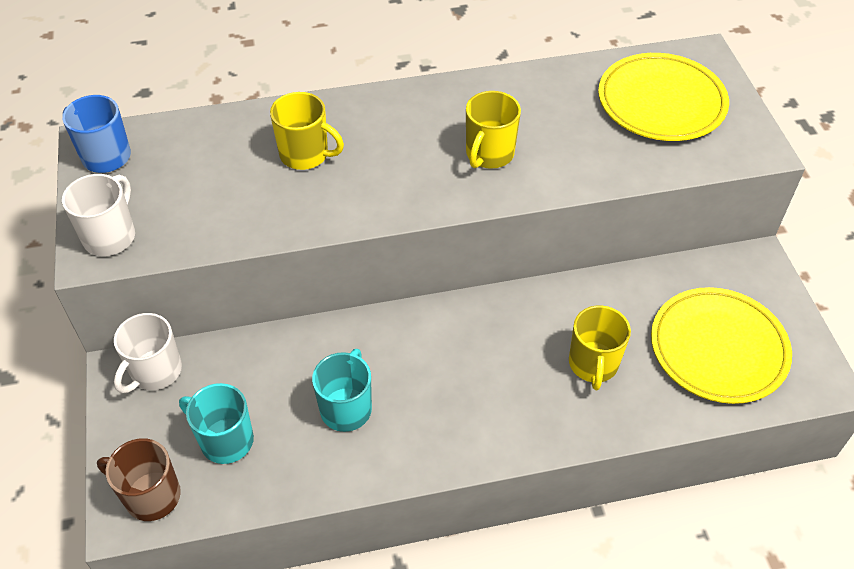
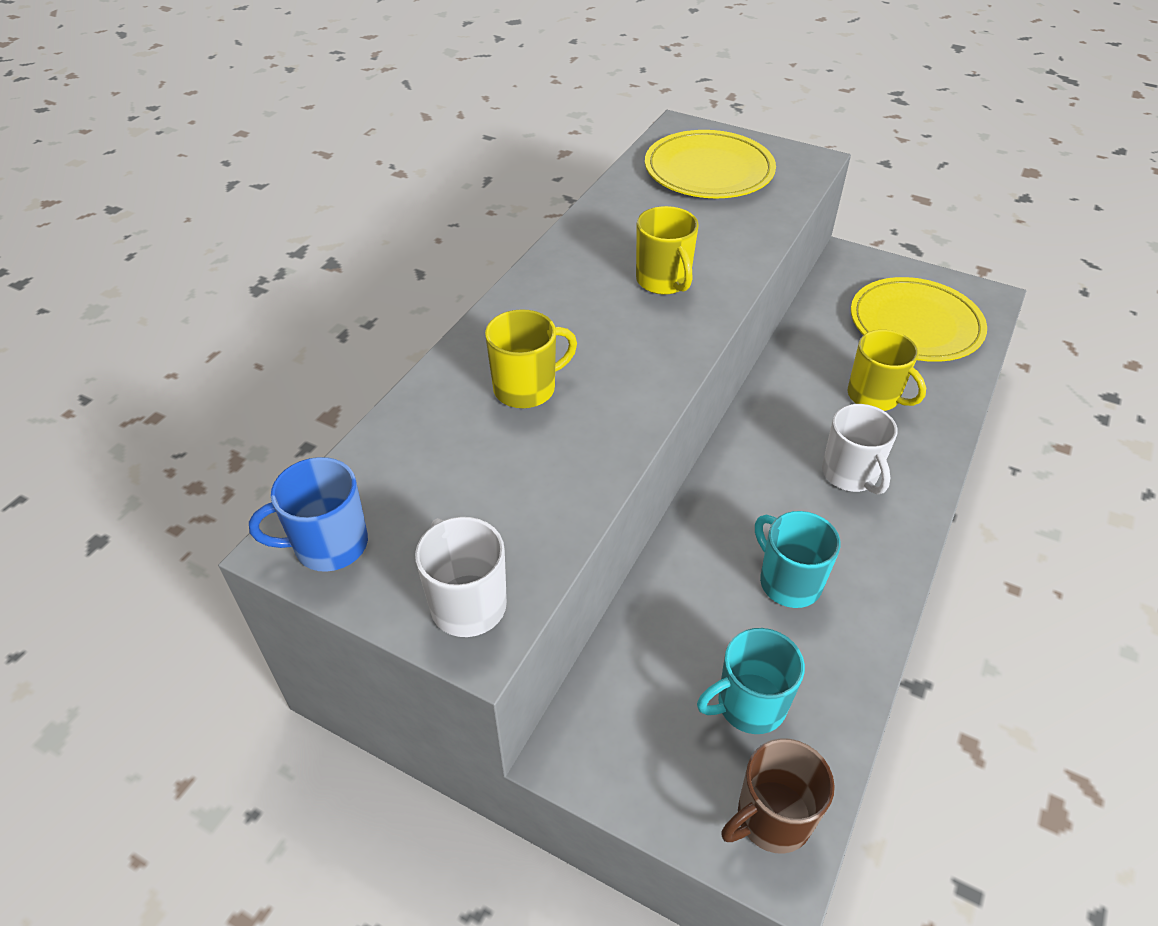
camera: 50 degrees left, 5 degrees down
(155, 372) = (600, 720): white mug -> white mug (850, 474)

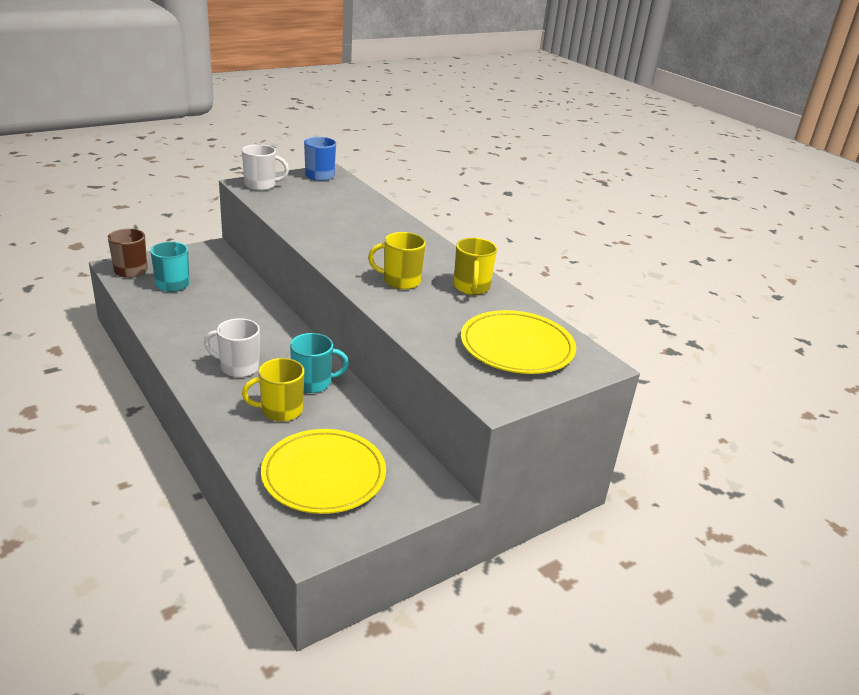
camera: 115 degrees right, 15 degrees down
(526, 388) = (357, 224): yellow mug -> yellow mug (471, 287)
(788, 582) = (208, 317): turquoise mug -> turquoise mug (313, 383)

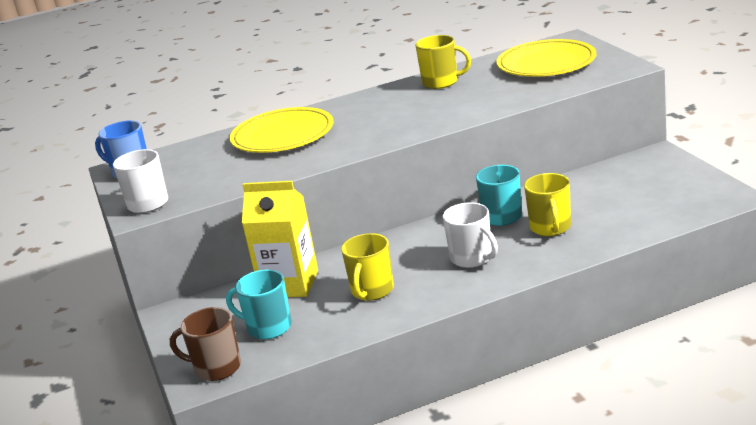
camera: 70 degrees left, 5 degrees down
(232, 288) = (289, 284): none -> yellow carton
(238, 367) = (472, 258): white mug -> white mug turned 60 degrees counterclockwise
(324, 475) = (645, 199): yellow plate -> yellow plate (283, 135)
(400, 281) = (427, 110): yellow mug -> yellow mug (372, 291)

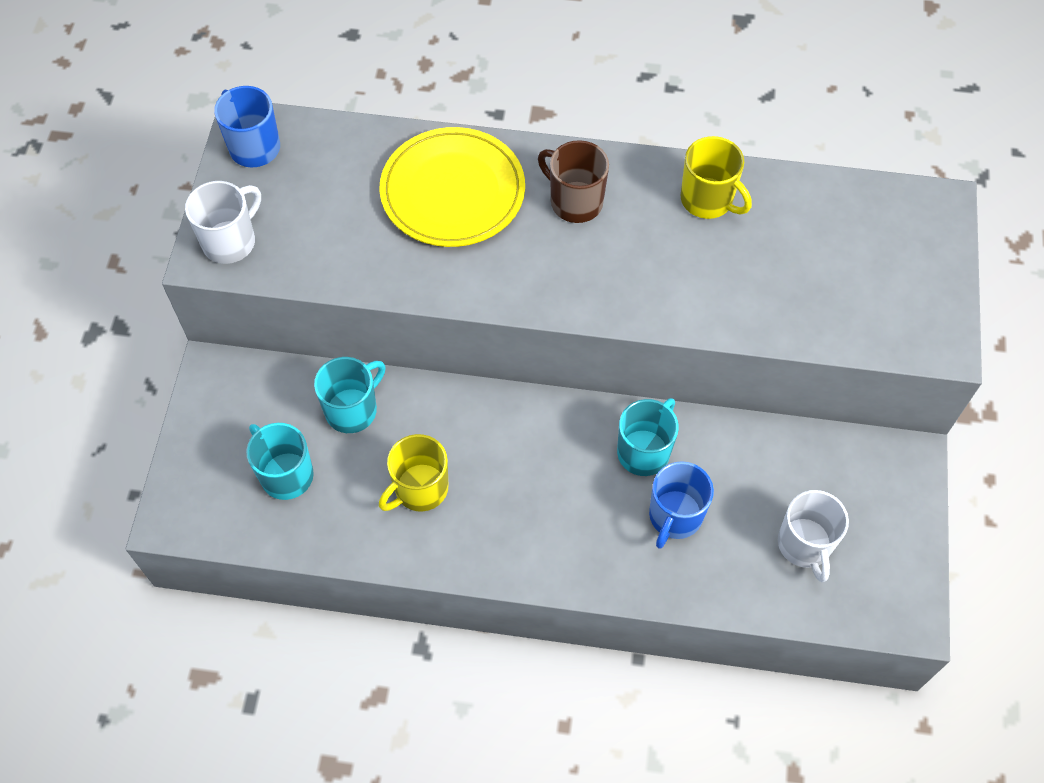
camera: 25 degrees right, 35 degrees up
(216, 368) = (201, 506): brown mug -> brown mug (575, 201)
(289, 284) = (352, 410): yellow carton -> turquoise mug
(472, 258) = (555, 510): white mug -> white mug (804, 545)
(546, 63) = (860, 252): yellow plate -> none
(550, 228) = (674, 516): yellow mug -> blue mug

